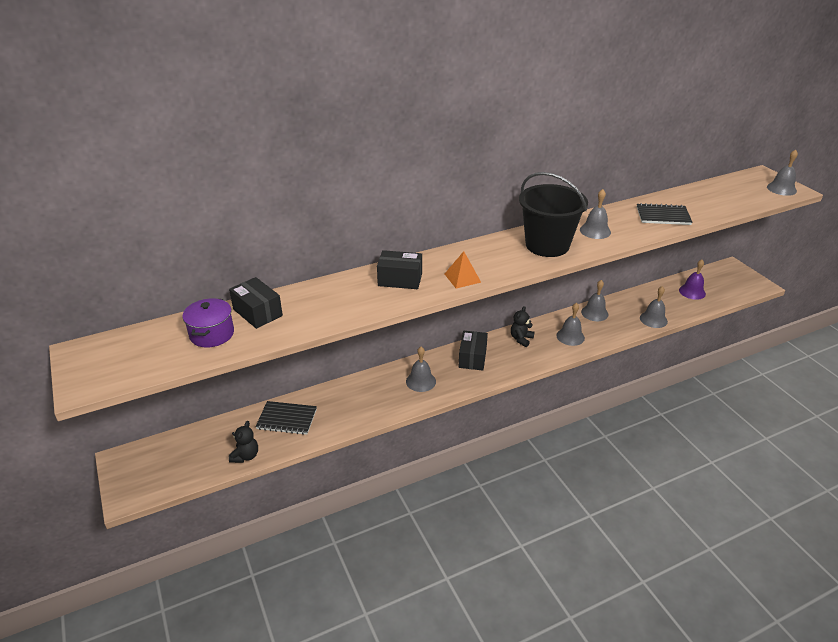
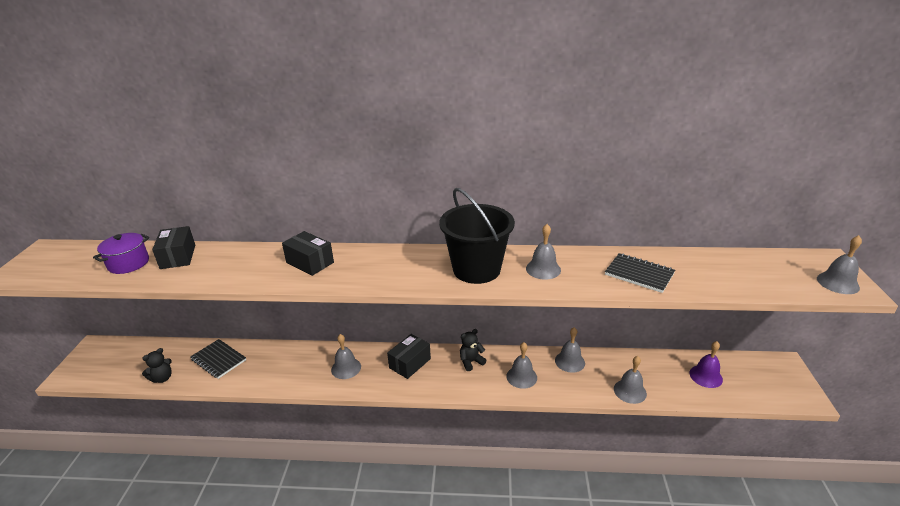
camera: 30 degrees right, 5 degrees down
(462, 278) = (361, 277): orange pyramid -> none

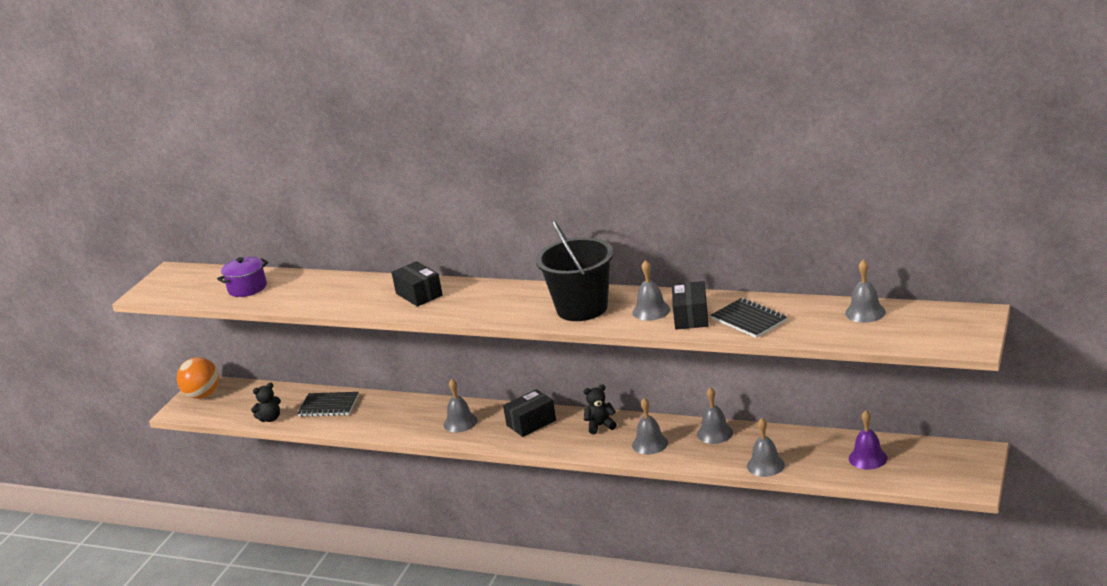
camera: 20 degrees right, 5 degrees down
(92, 357) = (203, 395): none -> orange ball
(178, 257) = (293, 283): black box -> black box (691, 317)
(218, 360) = (329, 406): black notebook -> black notebook turned 45 degrees counterclockwise
(837, 283) = (958, 338): grey bell -> grey bell (865, 312)

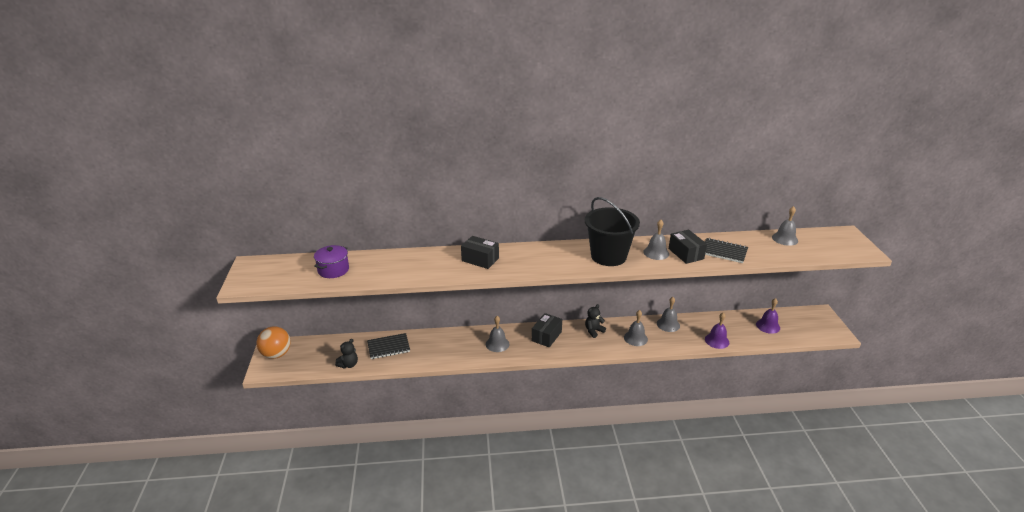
camera: 30 degrees left, 5 degrees up
(765, 465) = (717, 341): grey bell -> purple bell

